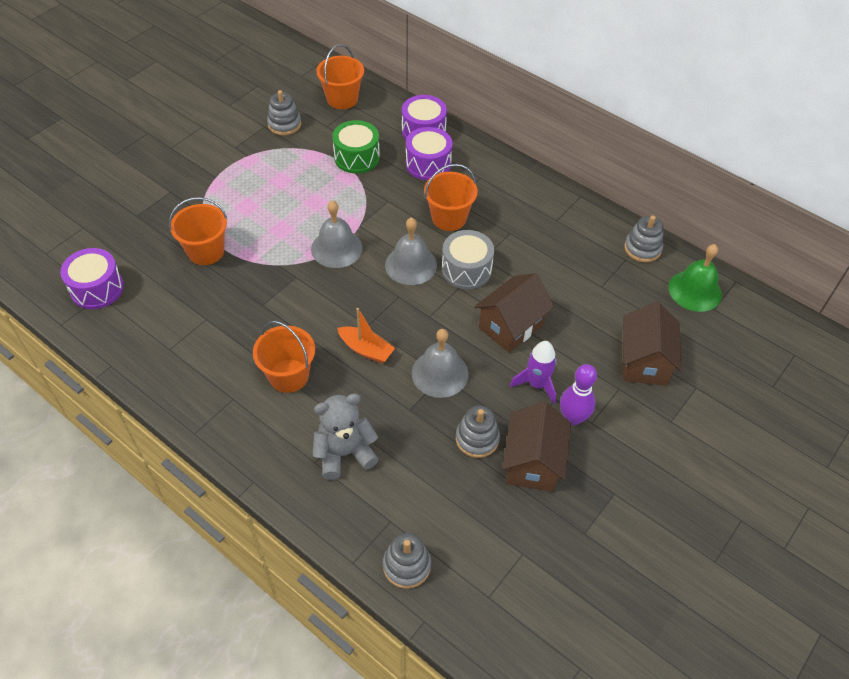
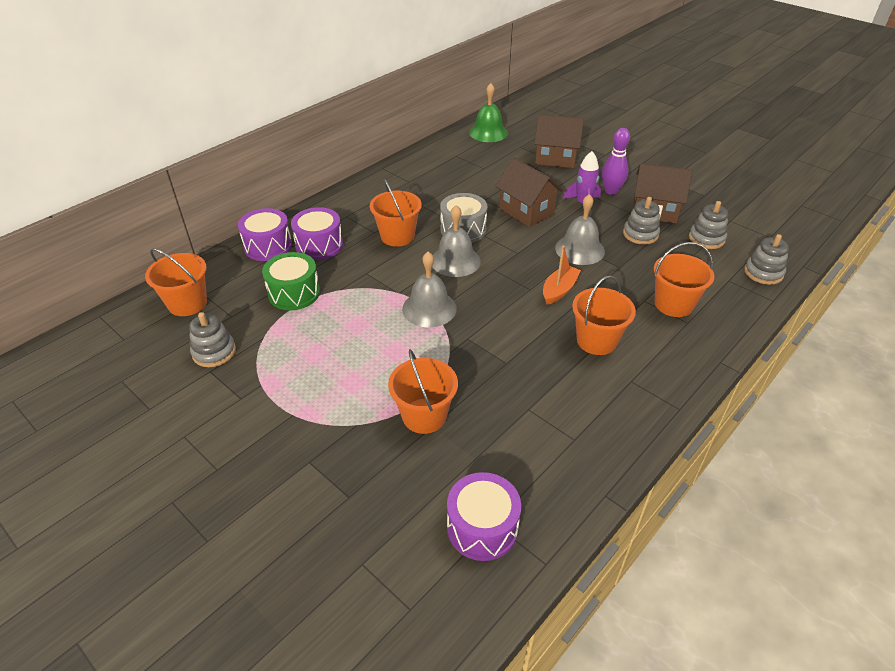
camera: 85 degrees left, 10 degrees down
(344, 453) = (673, 304): grey teddy bear -> orange bucket
(642, 248) = (445, 147): grey stacking toy -> grey stacking toy (706, 239)

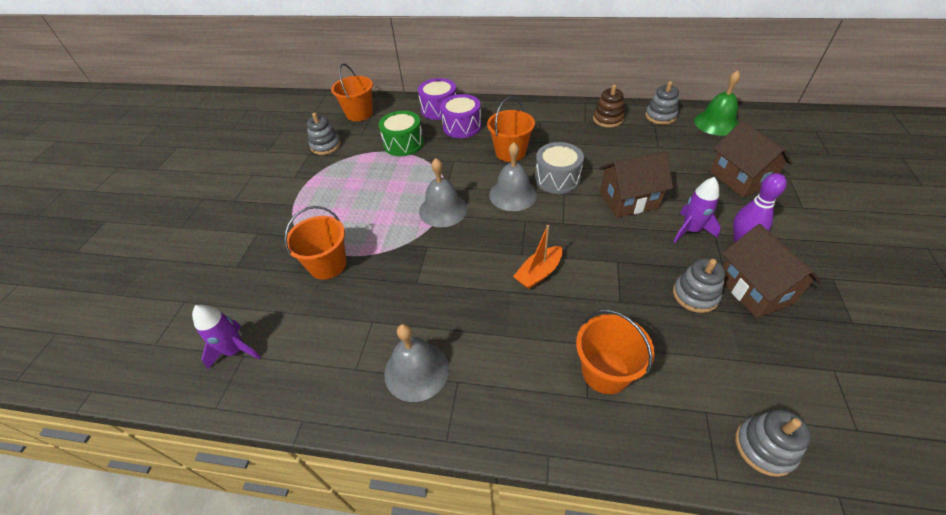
camera: 60 degrees right, 5 degrees up
(420, 170) = (607, 119): none -> brown stacking toy
(482, 527) = (236, 350): purple drum -> purple rocket
(526, 211) = (629, 200): brown house -> brown house turned 60 degrees clockwise
(559, 290) = (538, 273): orange boat -> orange boat turned 135 degrees clockwise
(579, 249) = (614, 260): grey bell -> grey bell (416, 370)
(596, 340) = (492, 330): orange bucket -> none
(706, 239) = (762, 358): grey stacking toy -> grey stacking toy (660, 116)

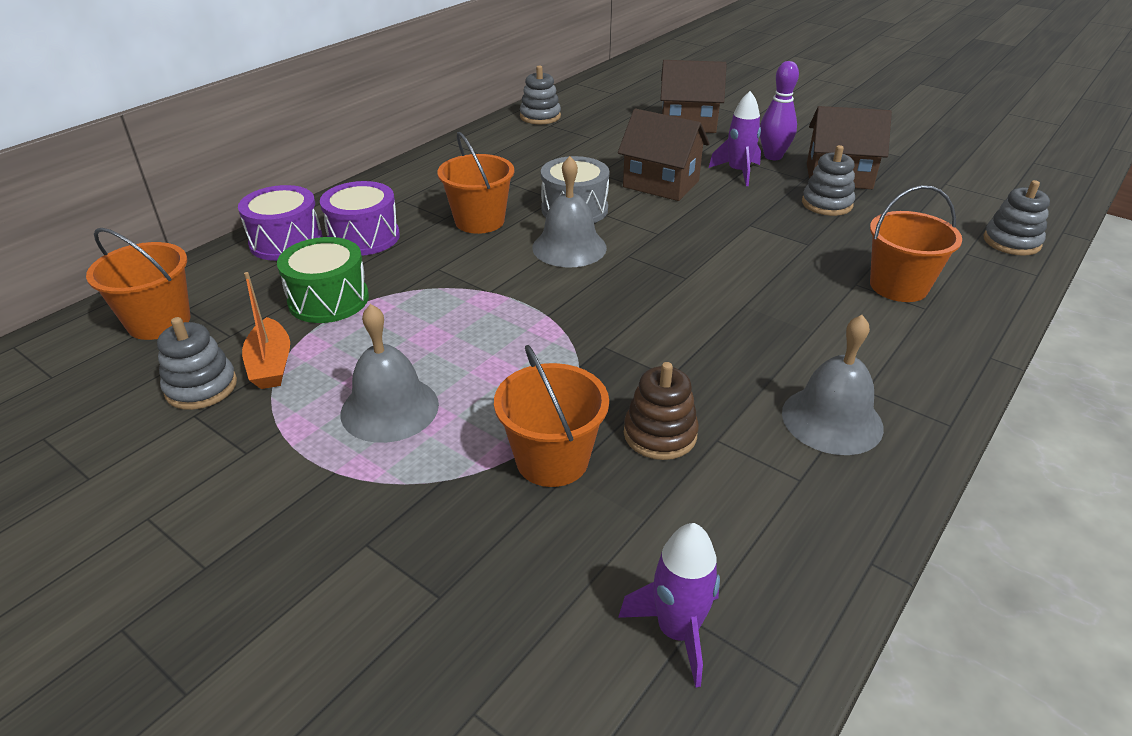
camera: 65 degrees left, 10 degrees down
(443, 210) = (539, 309): grey bell -> grey bell (389, 408)
(538, 273) = (728, 277): orange boat -> orange boat (271, 365)
(607, 119) = (502, 142): brown stacking toy -> brown stacking toy (660, 434)
(629, 200) = (661, 184): brown house -> brown house turned 75 degrees counterclockwise
(716, 123) = (591, 98): green bell -> none

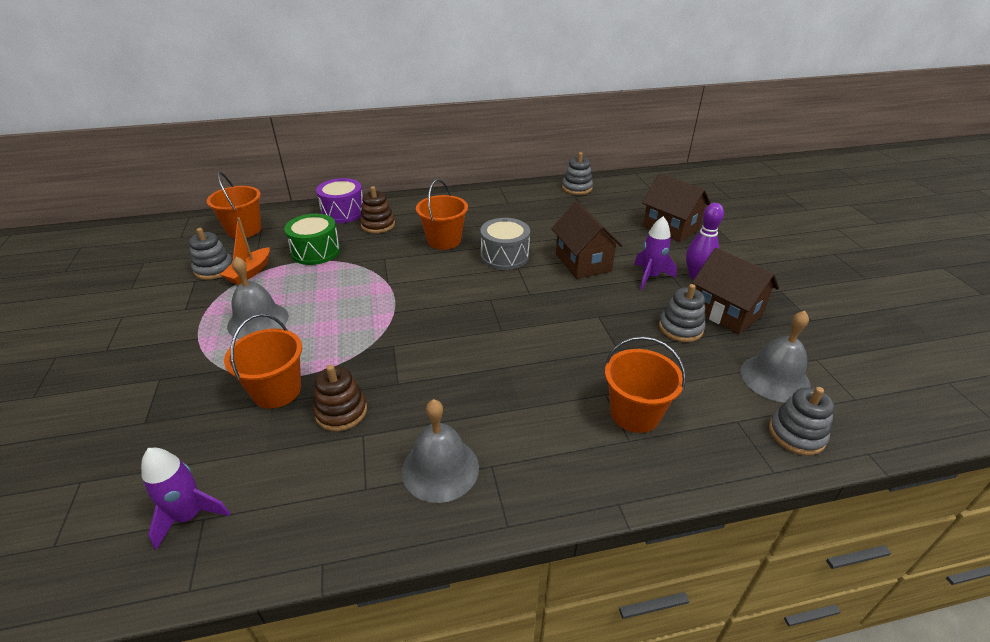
camera: 40 degrees right, 0 degrees up
(364, 237) = (378, 225): purple drum -> brown stacking toy
(569, 247) = (465, 278): grey bell -> grey bell (775, 378)

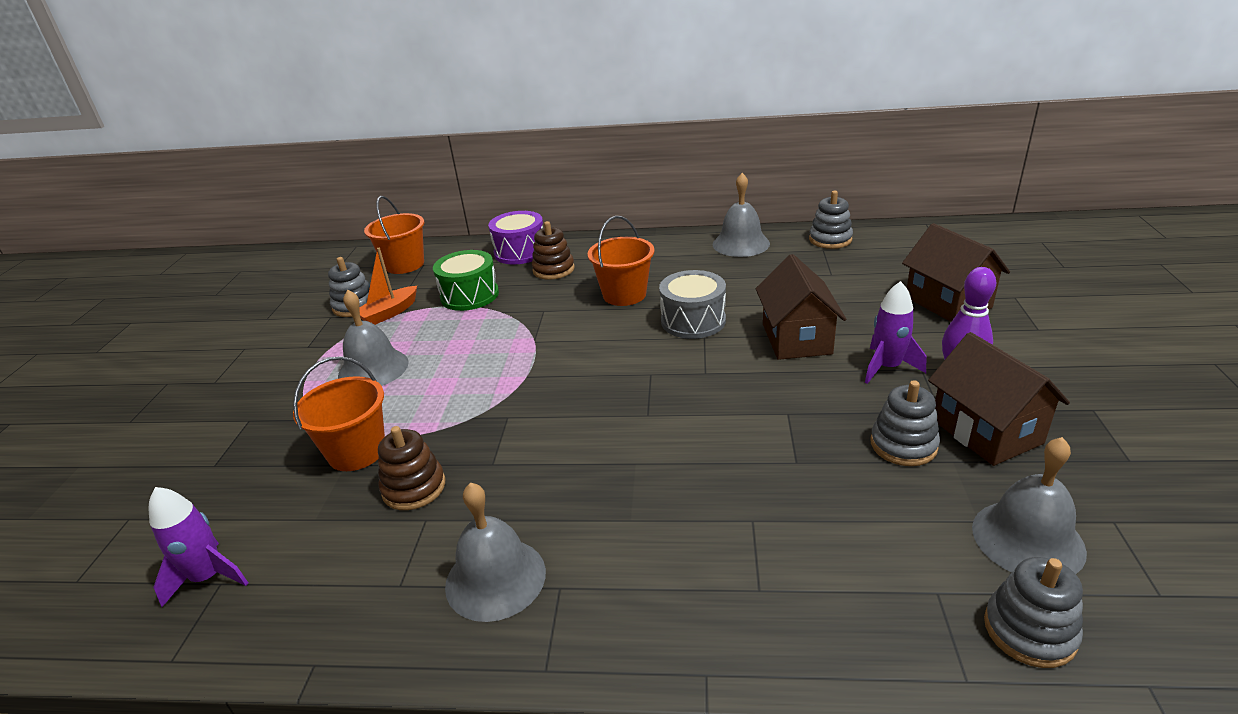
camera: 20 degrees right, 5 degrees down
(515, 195) = (741, 244): none -> grey bell
(635, 413) = (783, 554): orange bucket -> none

